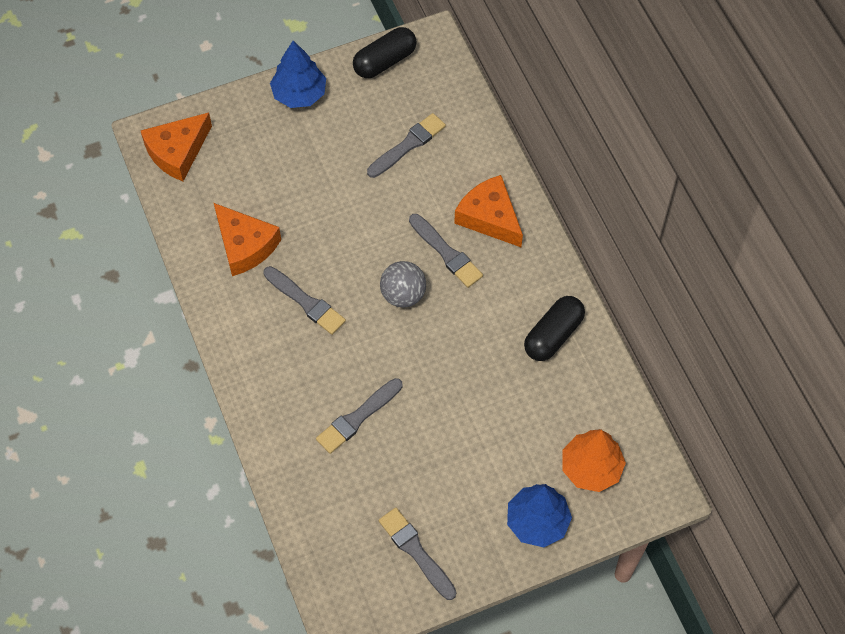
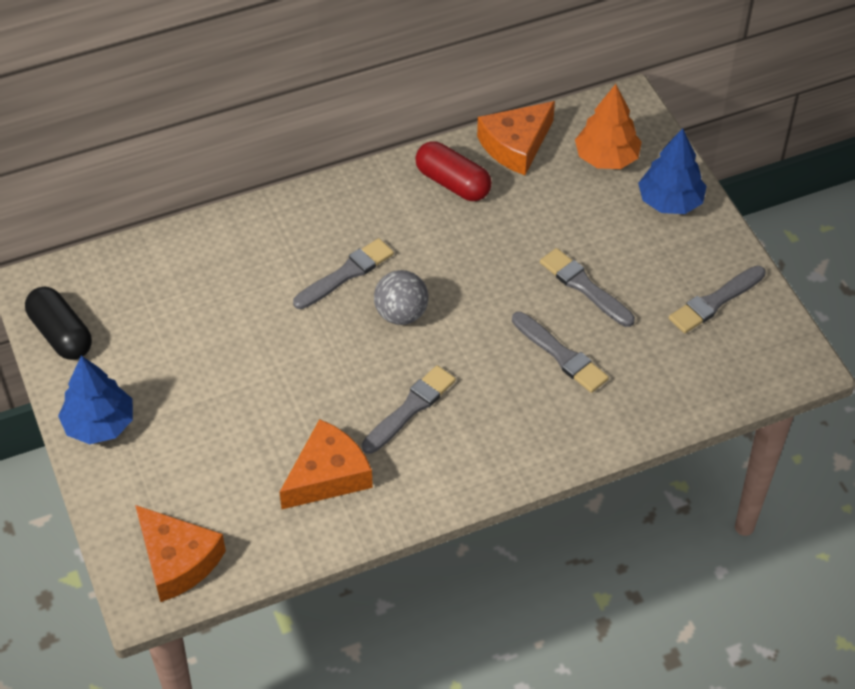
camera: 90 degrees left, 10 degrees down
(408, 145) = (191, 310): grey brush -> grey brush (584, 287)
(489, 217) = (299, 234): orange cheese -> orange cheese (516, 145)
(553, 335) = (453, 183): black capsule -> red capsule

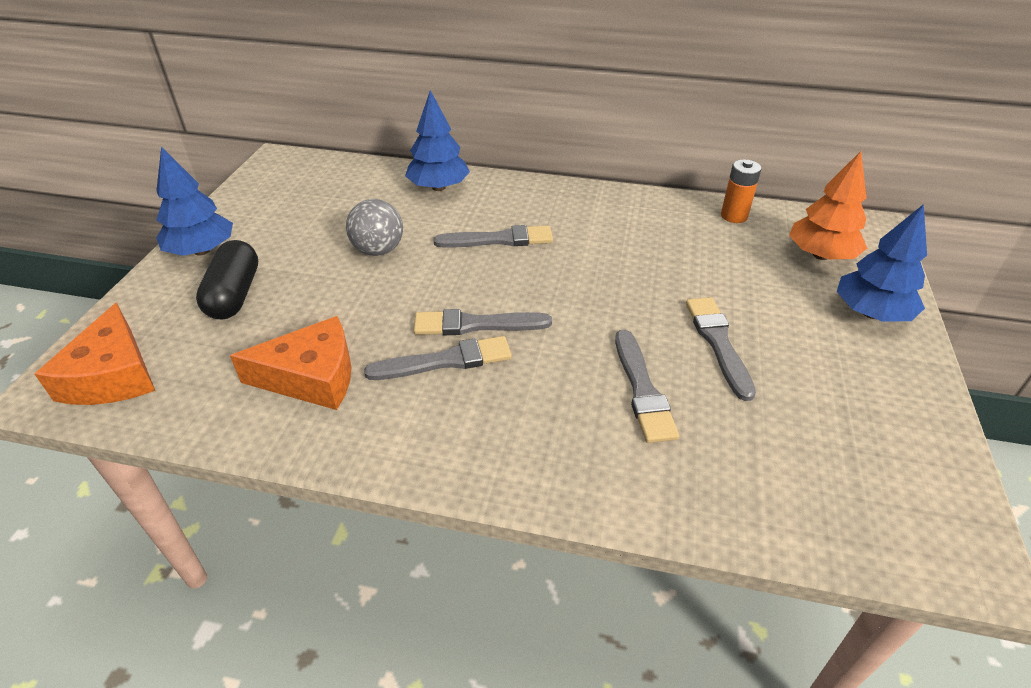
camera: 35 degrees right, 10 degrees down
(61, 334) = (255, 189): black capsule -> black capsule (234, 295)
(235, 241) = (438, 187): none -> blue tree
(401, 314) = (515, 285): grey ball -> grey ball (378, 250)
(453, 183) = (652, 219): red capsule -> none
(516, 145) = (734, 216): orange cheese -> orange battery
(715, 302) = (872, 425): grey brush -> grey brush (476, 325)

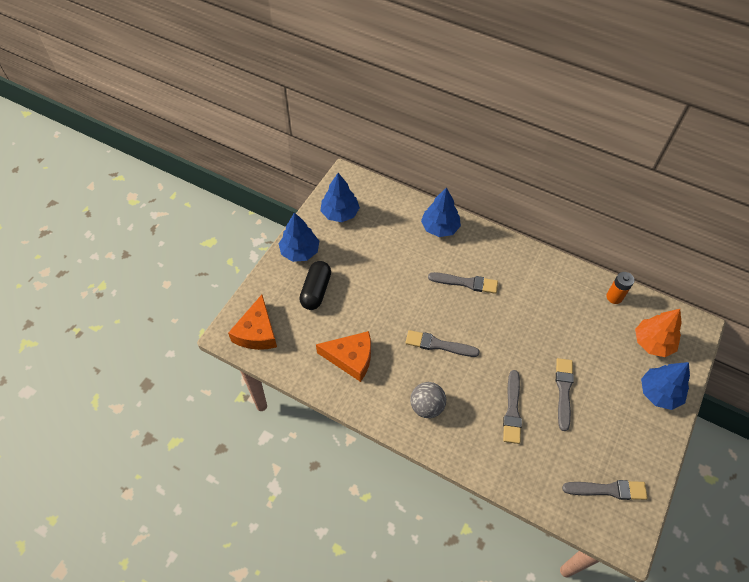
camera: 15 degrees right, 15 degrees up
(271, 197) = (340, 213): none -> blue tree
(378, 250) = (396, 275): grey ball -> grey ball (426, 406)
(446, 361) = (418, 365): grey brush -> grey brush (608, 490)

